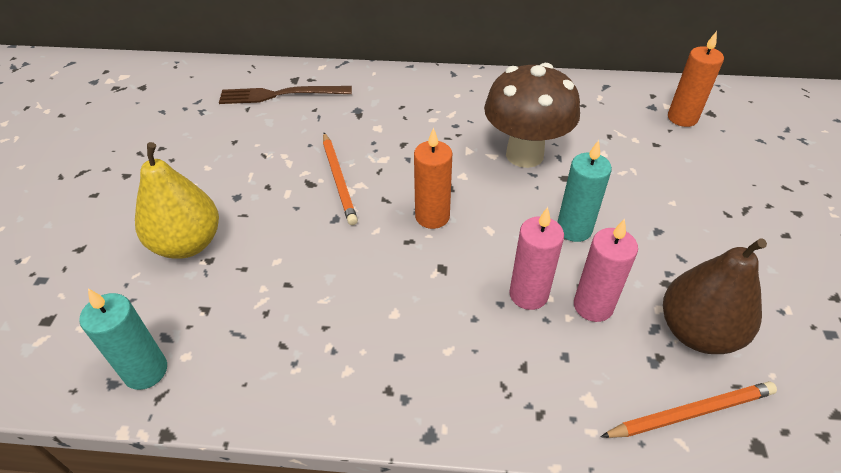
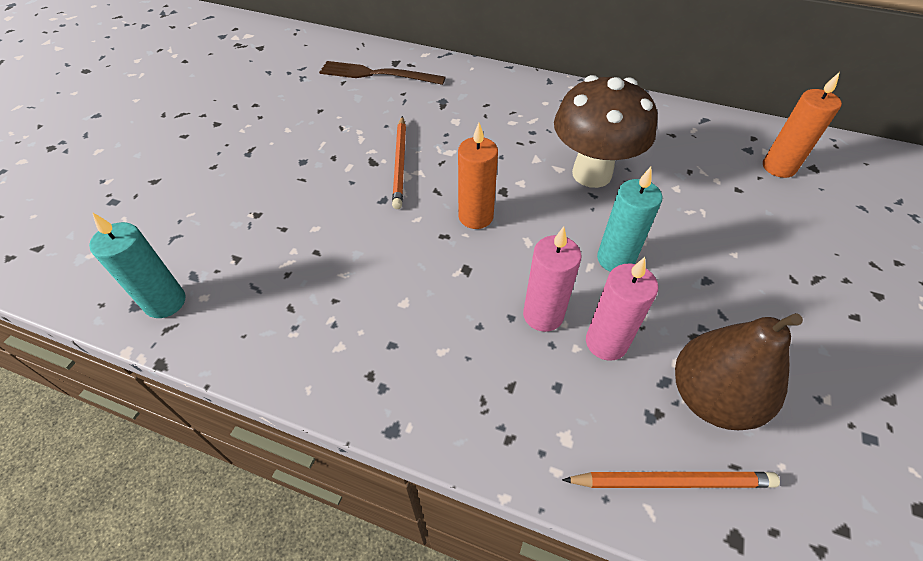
camera: 15 degrees right, 5 degrees up
(188, 244) = (244, 195): yellow pear -> none

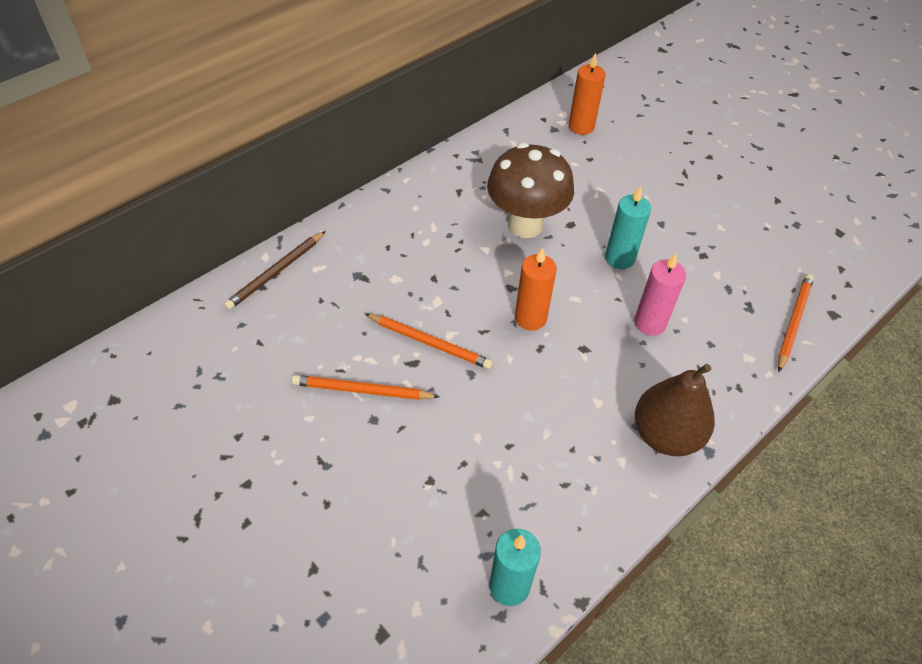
camera: 65 degrees left, 0 degrees up
(327, 145) = (362, 391): none -> orange pencil
(377, 74) = (270, 308): brown fork -> none
(413, 64) = (276, 272): none -> brown pencil
(606, 342) = (687, 301): pink candle -> none
(711, 397) = (747, 273): brown pear -> brown pear (665, 435)

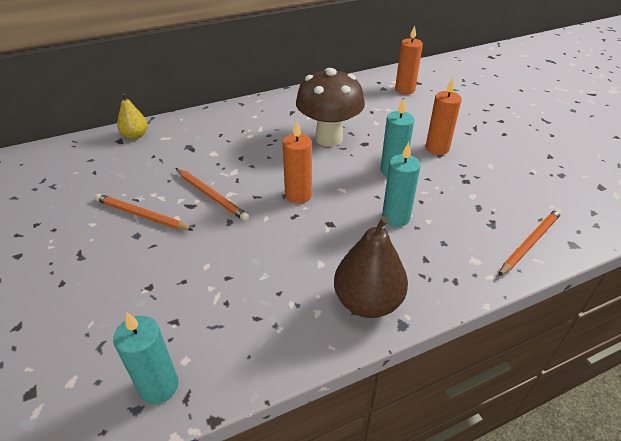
camera: 20 degrees right, 10 degrees down
(276, 272) = (135, 135): brown pencil -> yellow pear
(649, 323) = (395, 217): pink candle -> turquoise candle
(655, 214) = (437, 148): none -> orange candle

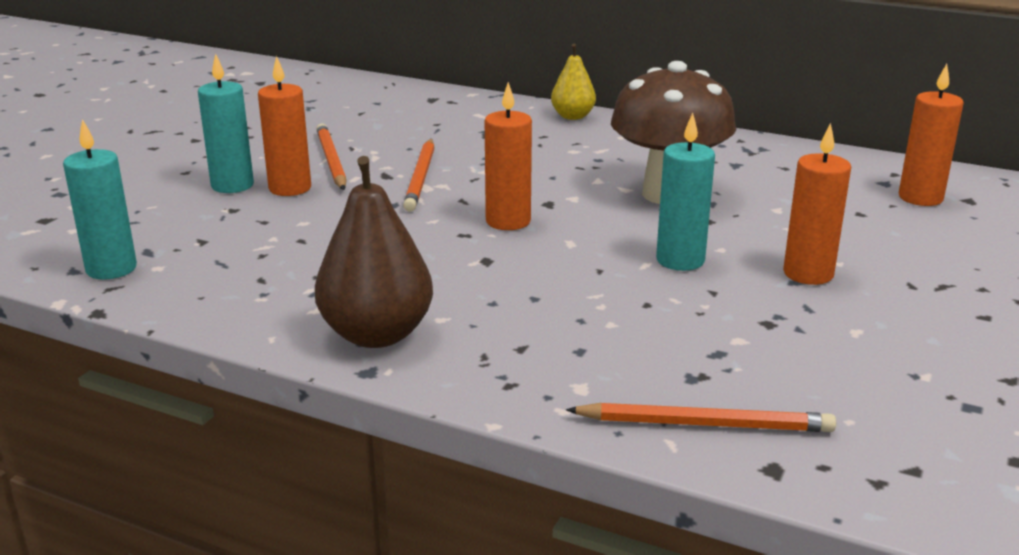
camera: 50 degrees right, 15 degrees down
(135, 135) = (455, 101): yellow pear -> yellow pear (572, 116)
(154, 249) = (290, 188): none -> orange candle
(395, 217) = (575, 298): turquoise candle -> turquoise candle (232, 185)

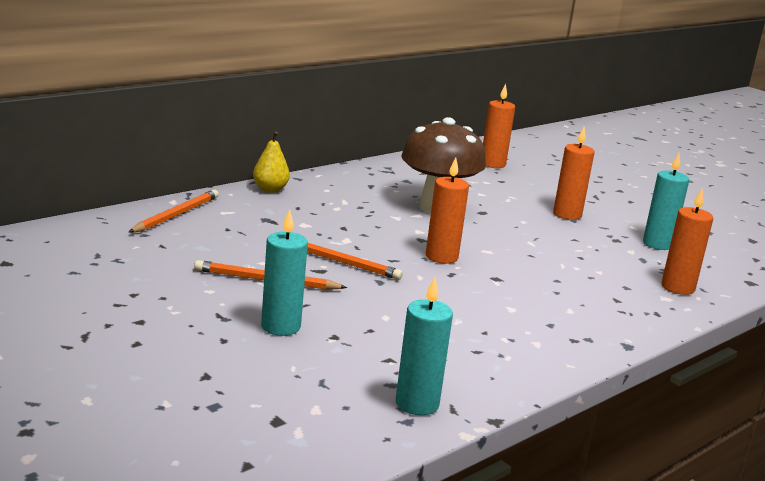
camera: 70 degrees left, 5 degrees down
(290, 188) = (311, 307): orange candle -> orange candle (677, 288)
(376, 334) = (582, 332): brown pear -> none
(680, 260) = (532, 234): turquoise candle -> turquoise candle (657, 244)
(705, 424) = (710, 283): orange pencil -> orange pencil (176, 215)

